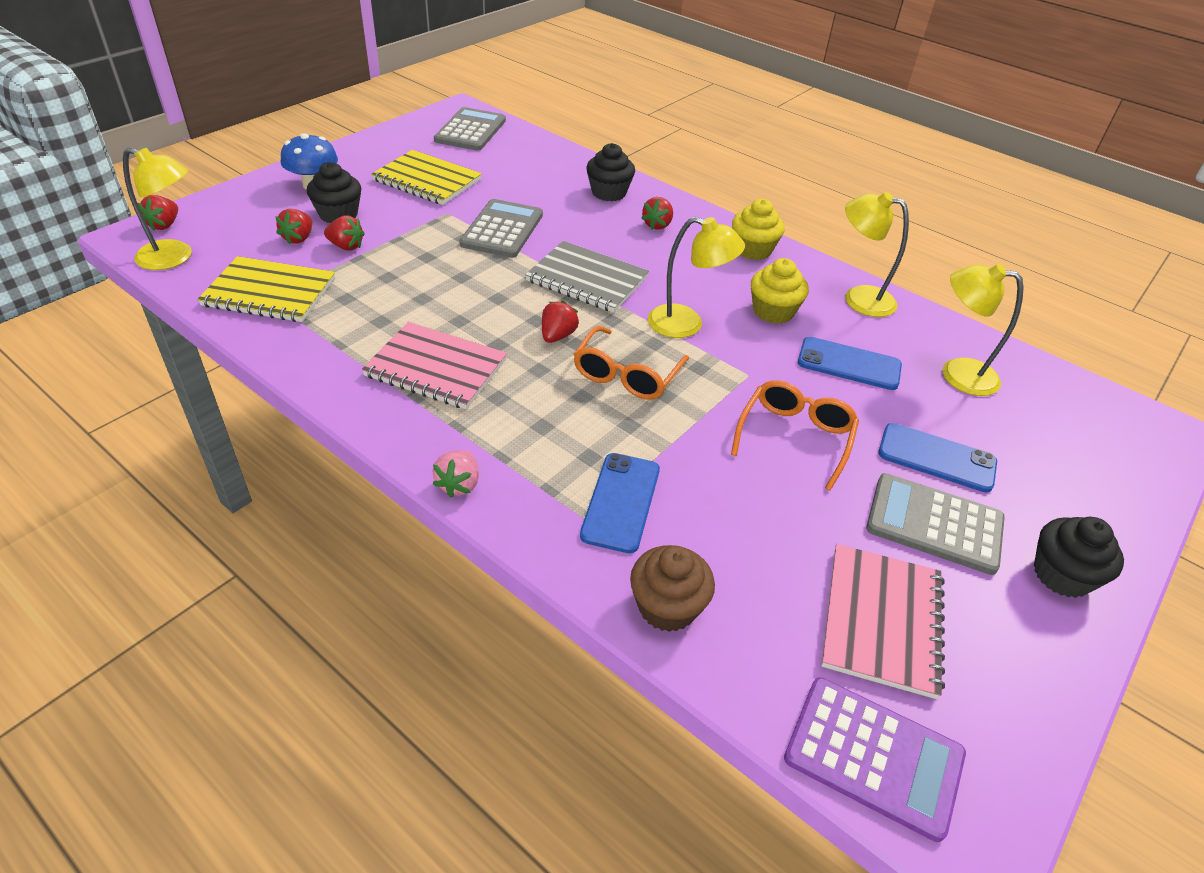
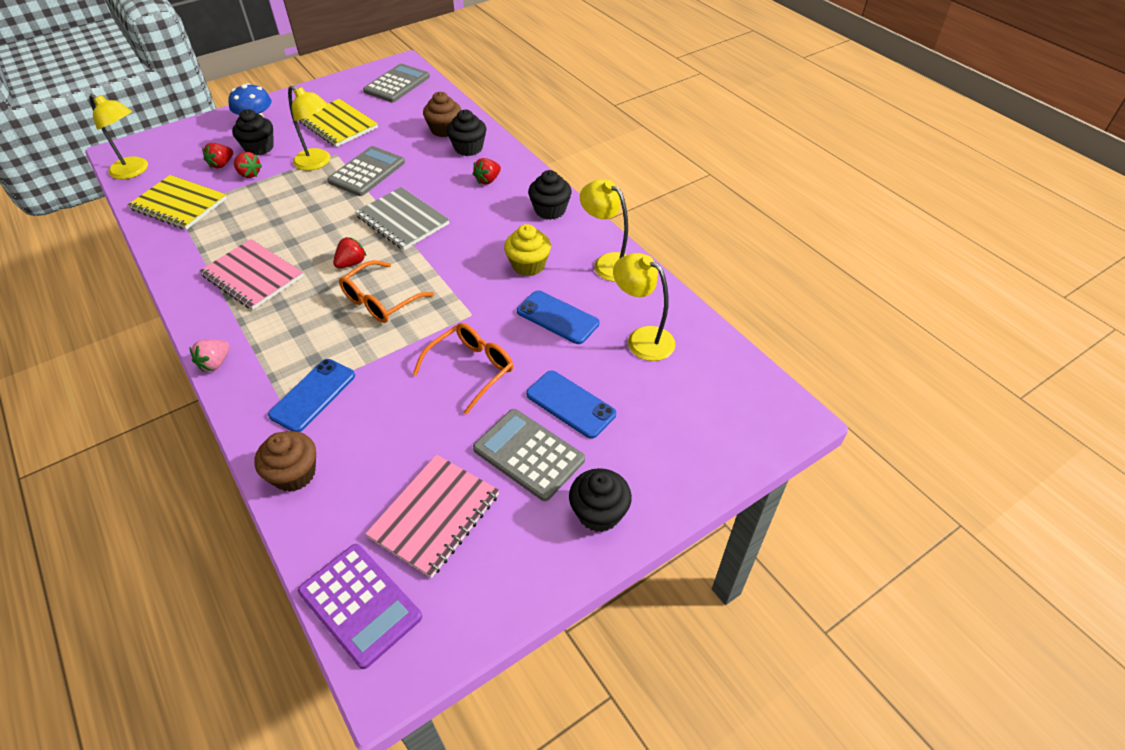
camera: 20 degrees right, 5 degrees up
(164, 225) = (142, 145): red strawberry -> none
(565, 175) = (444, 130): none -> brown cupcake
(686, 324) = (453, 267): yellow lamp -> yellow lamp (318, 163)
(752, 250) = (550, 210): yellow cupcake -> black cupcake

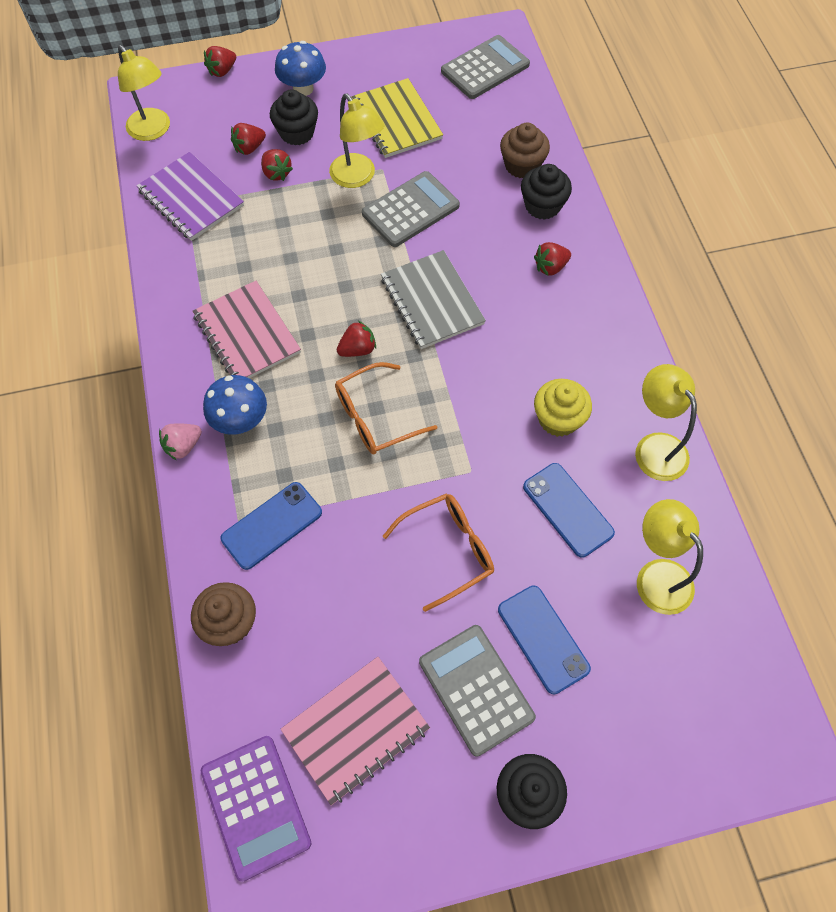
camera: 20 degrees right, 15 degrees up
(179, 204) = (191, 198): yellow notebook -> purple notebook
(185, 125) = (222, 71): none -> red strawberry
(263, 333) = (240, 420): none -> blue mushroom
(550, 210) = (611, 340): black cupcake -> none

